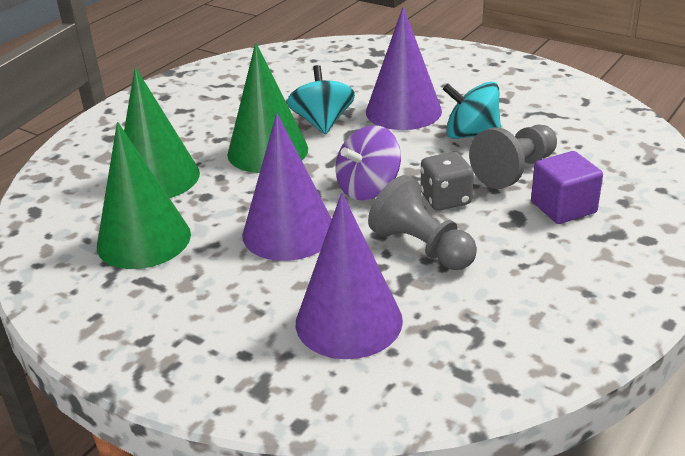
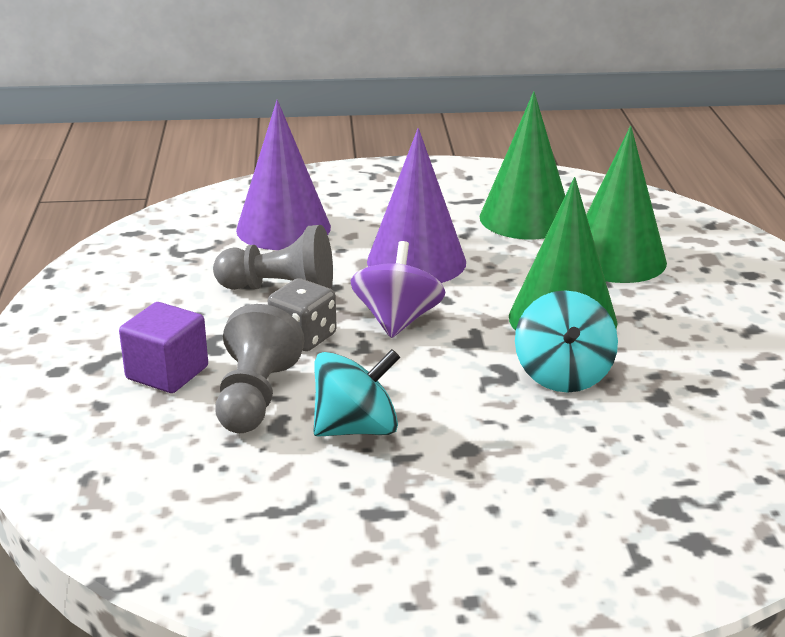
camera: 140 degrees right, 5 degrees down
(322, 123) = (563, 375): turquoise spinning top -> turquoise spinning top turned 45 degrees clockwise
(403, 111) = (488, 432): purple cone -> none

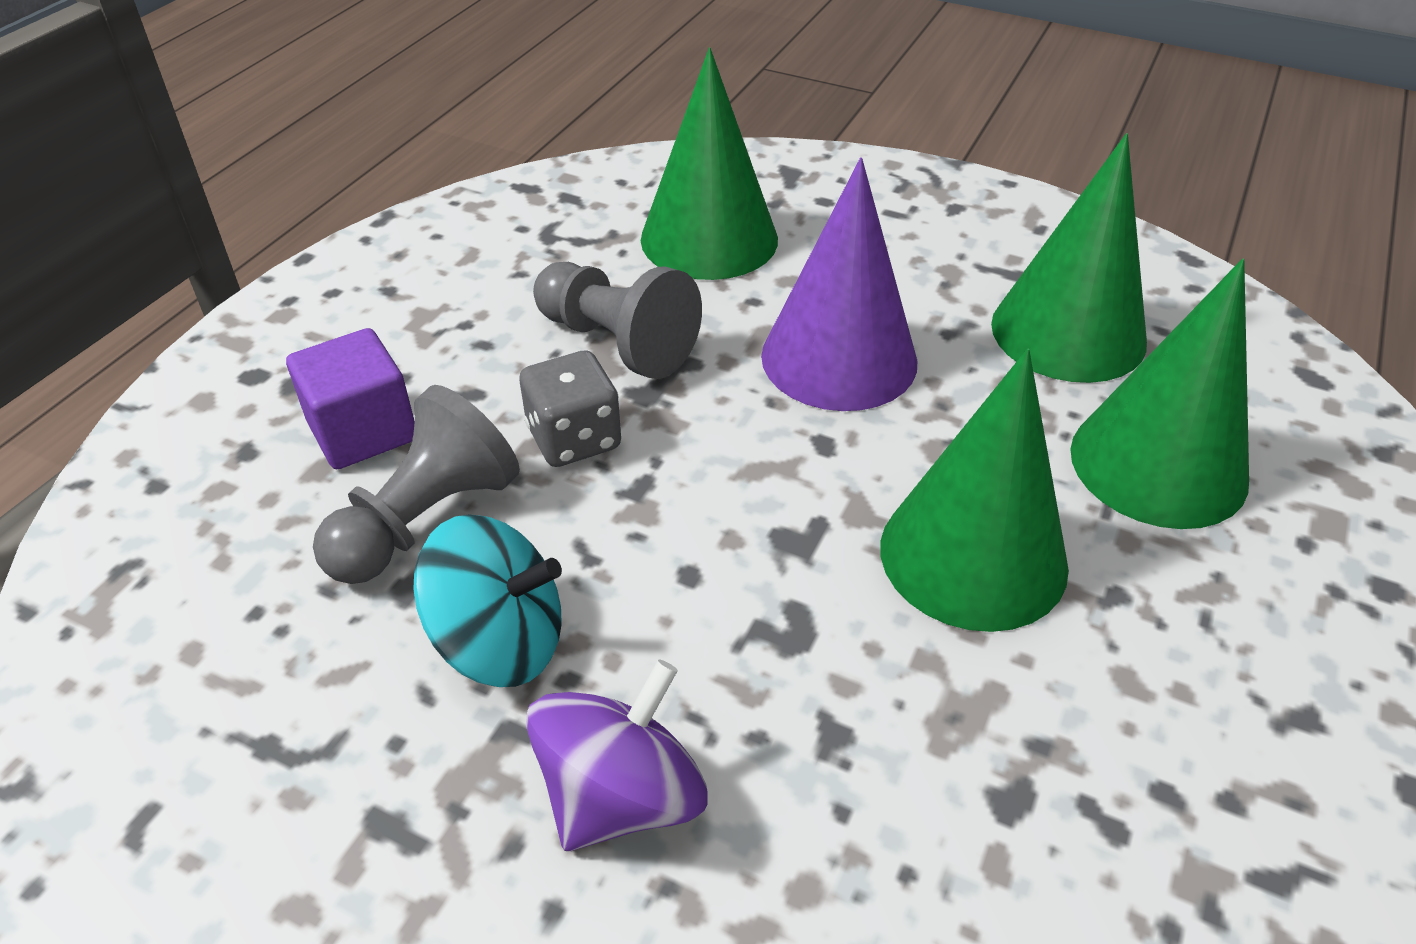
camera: 30 degrees right, 15 degrees up
(283, 228) = (709, 239): purple cone -> green cone
(397, 320) = (723, 458): purple spinning top -> purple spinning top (621, 795)
(563, 375) = (884, 674): turquoise spinning top -> none

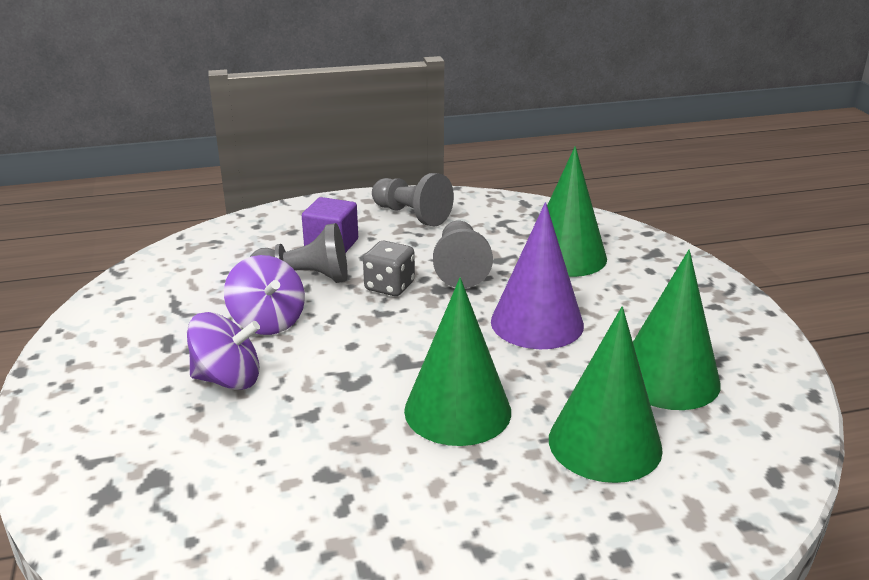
camera: 50 degrees right, 15 degrees down
(400, 299) = (411, 215): none -> grey pawn
(500, 641) = (267, 321): turquoise spinning top -> purple spinning top

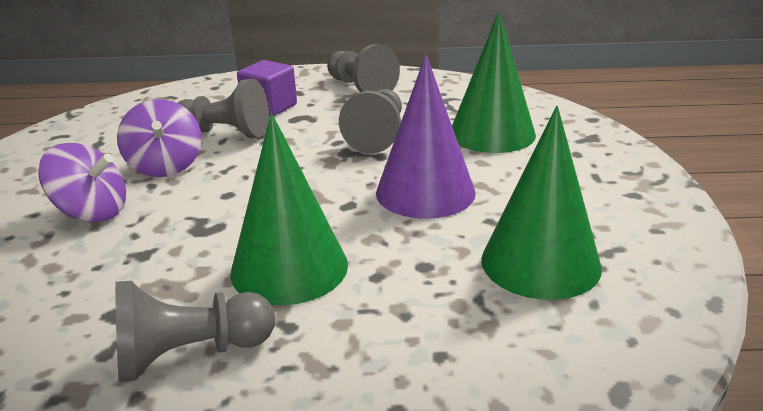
camera: 15 degrees right, 0 degrees up
(389, 286) = (299, 146): grey dice -> none
(420, 499) = (190, 354): none -> grey pawn
(605, 443) = (428, 324): green cone -> none

